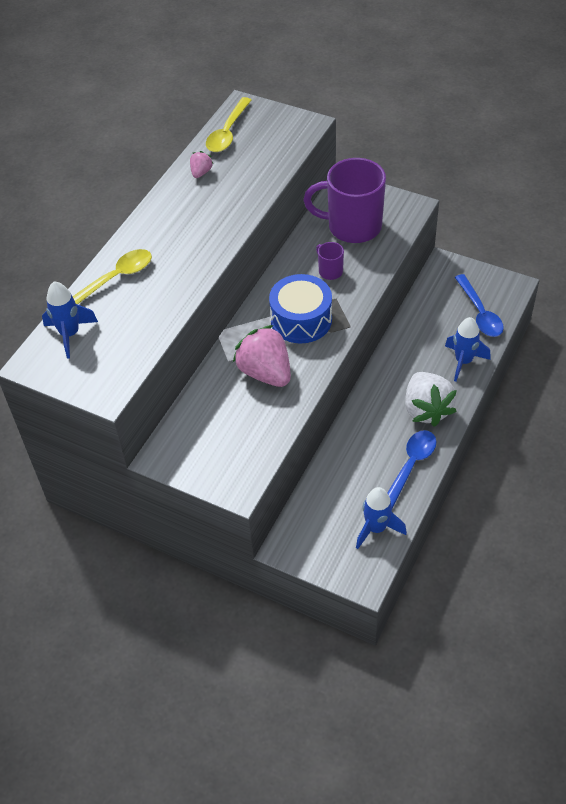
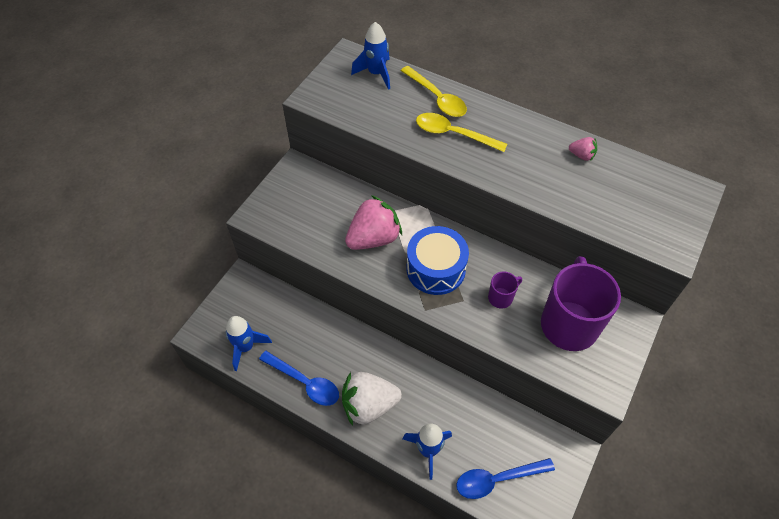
camera: 90 degrees right, 5 degrees up
(228, 132) = (648, 177): yellow spoon -> yellow spoon (453, 134)

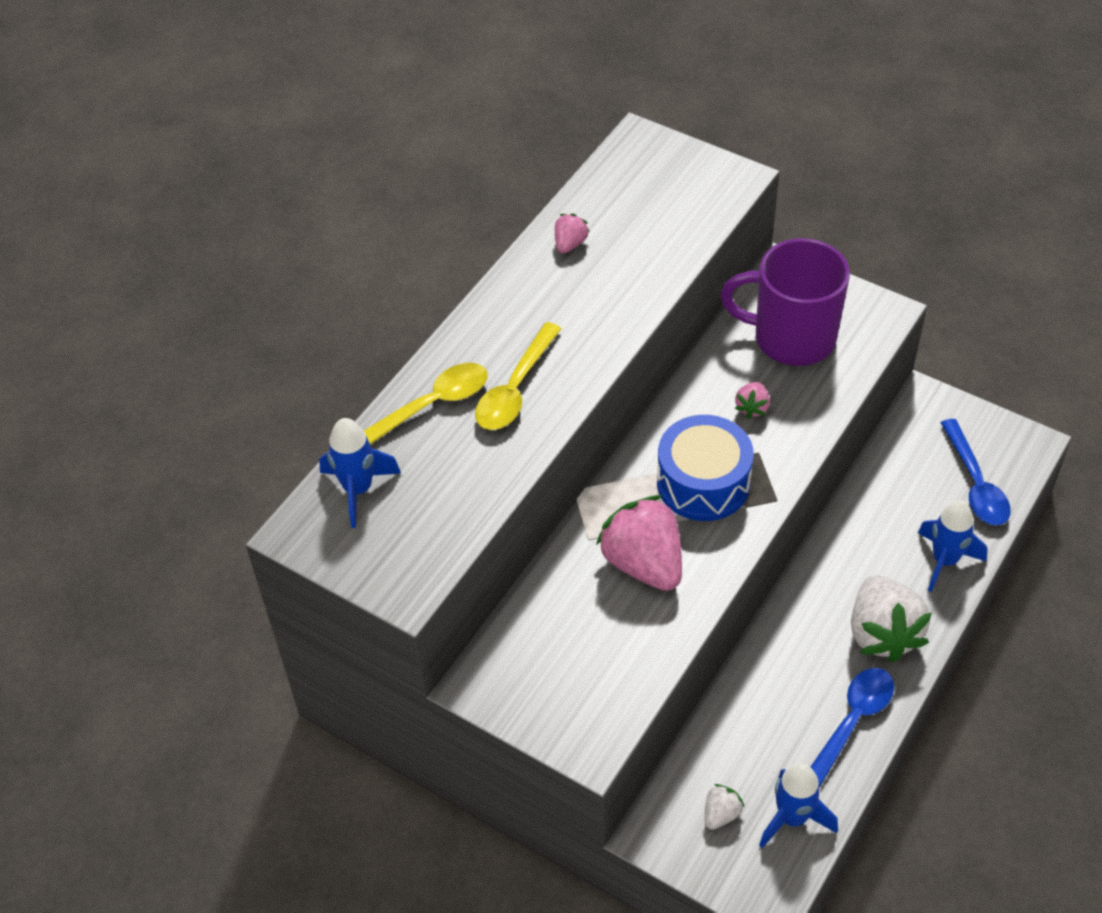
camera: 85 degrees left, 5 degrees down
(251, 311) = (721, 814): none -> white strawberry
(501, 297) = (752, 407): purple mug -> pink strawberry

